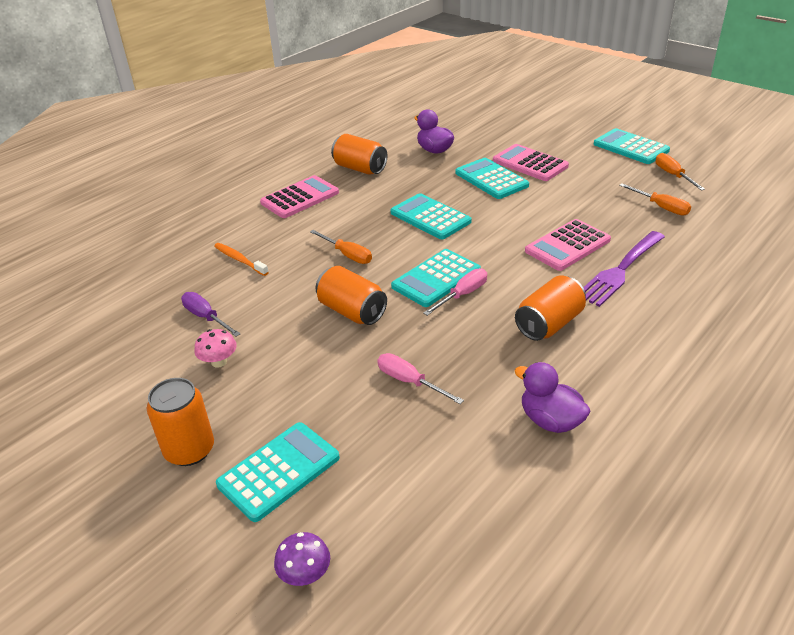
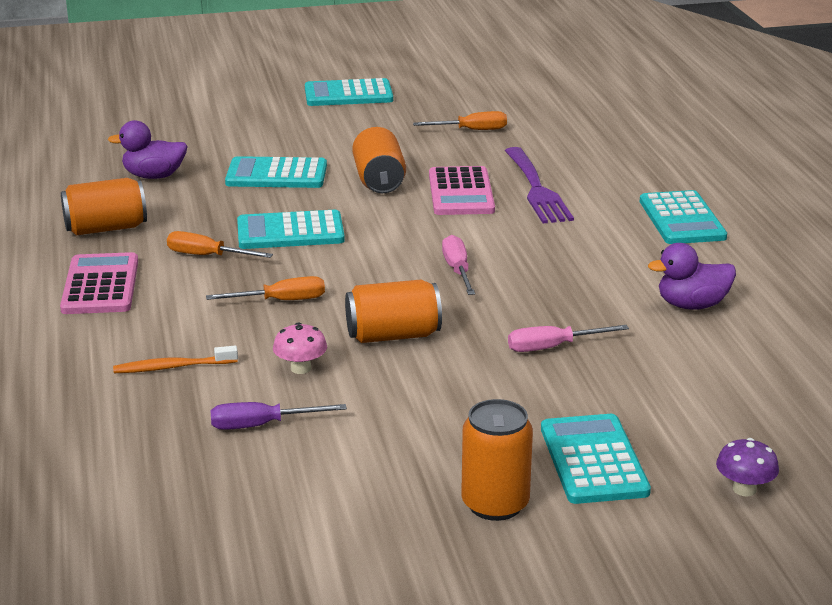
camera: 55 degrees left, 10 degrees down
(219, 362) = (364, 442): pink mushroom -> pink mushroom (300, 368)
(436, 278) = (409, 272): turquoise calculator -> turquoise calculator (682, 219)
(530, 164) = (284, 146): pink calculator -> none
(549, 324) = (565, 251): orange can -> orange can (379, 181)
(673, 175) = (431, 102): orange screwdriver -> orange screwdriver (207, 256)

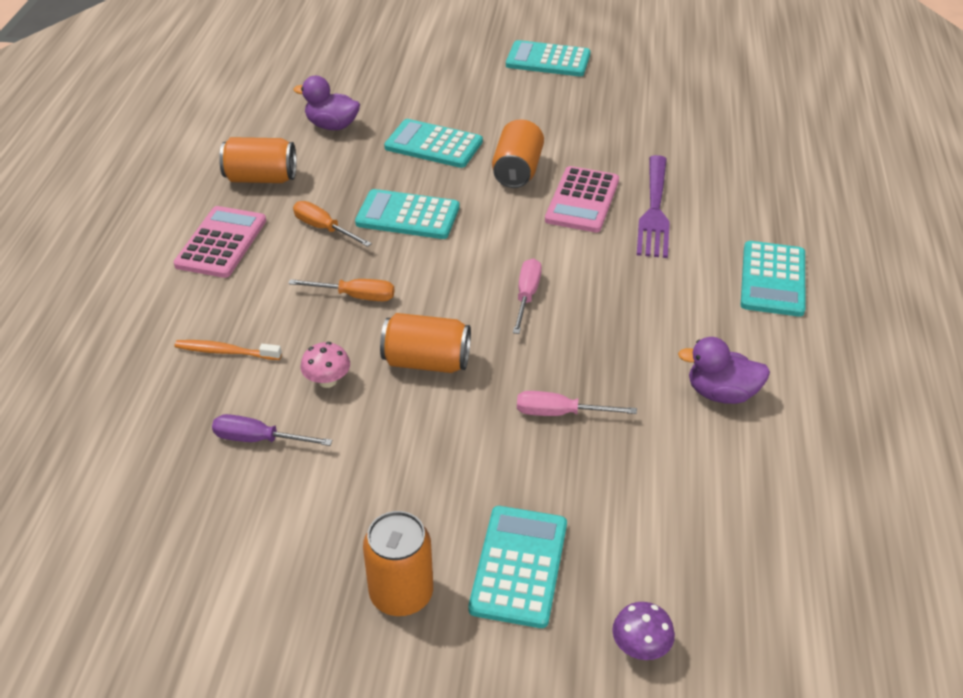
camera: 20 degrees right, 15 degrees up
(471, 130) = (634, 125): orange screwdriver -> none

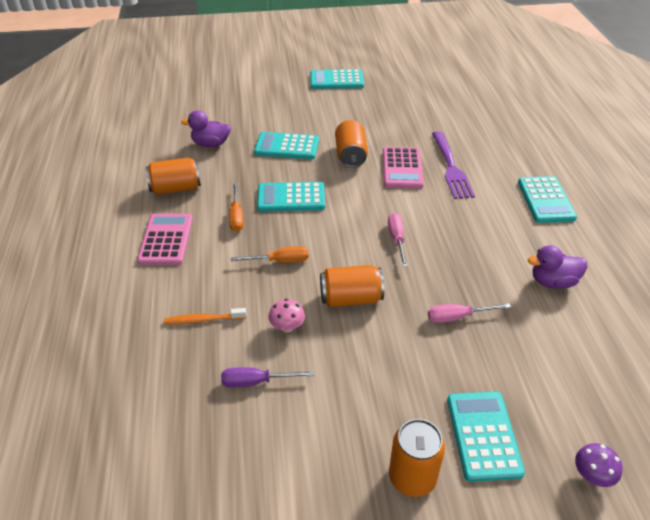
camera: 15 degrees left, 0 degrees up
(324, 228) = (236, 216): orange screwdriver -> orange screwdriver turned 120 degrees counterclockwise

